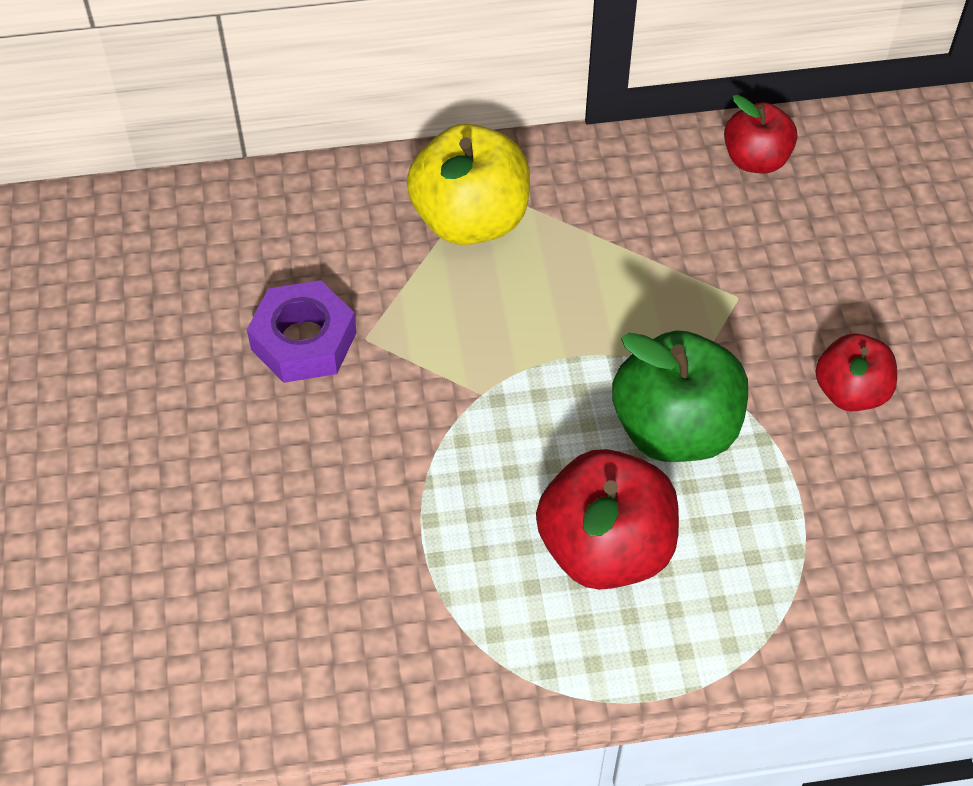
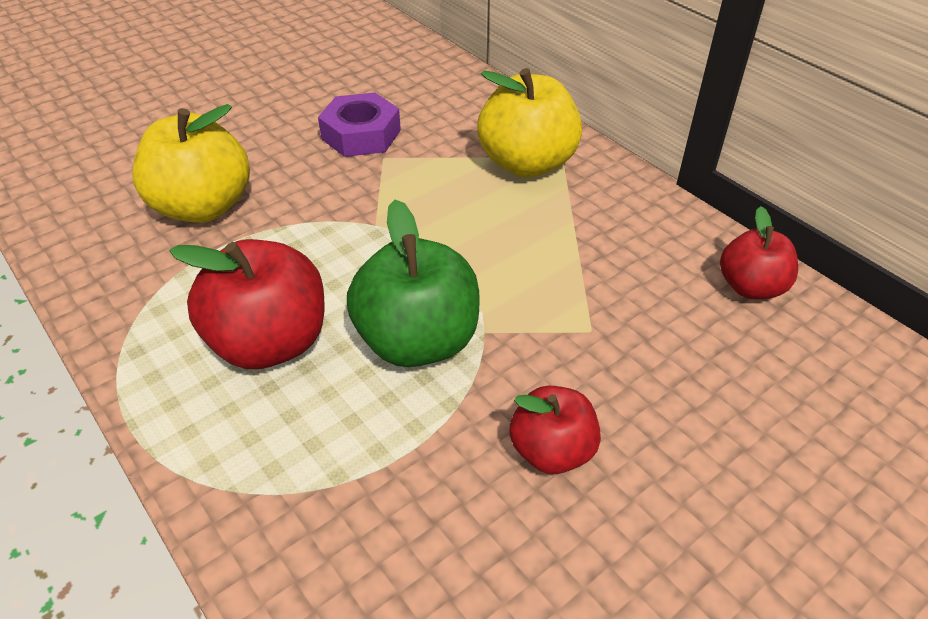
camera: 60 degrees right, 10 degrees down
(337, 543) = (203, 207): none -> yellow apple

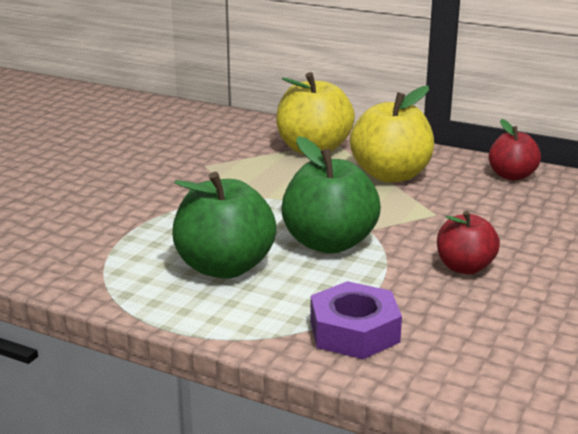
camera: 25 degrees left, 20 degrees down
(203, 207) = (89, 216): yellow apple -> yellow apple (391, 175)
(270, 342) = (225, 267): red apple -> green apple
(361, 135) = (174, 157): purple nut -> purple nut (354, 331)

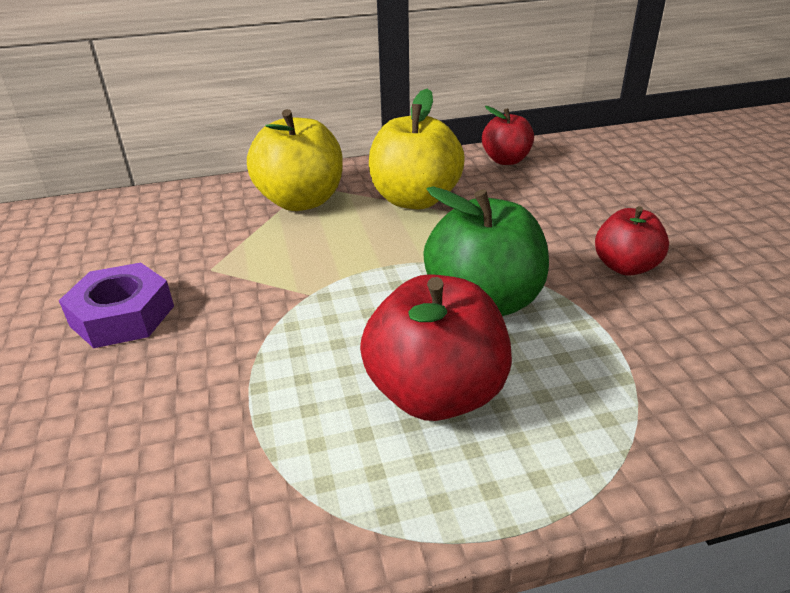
camera: 40 degrees left, 10 degrees up
(225, 267) = (436, 393): green apple -> red apple
(354, 331) = (674, 396): purple nut -> purple nut (122, 316)

